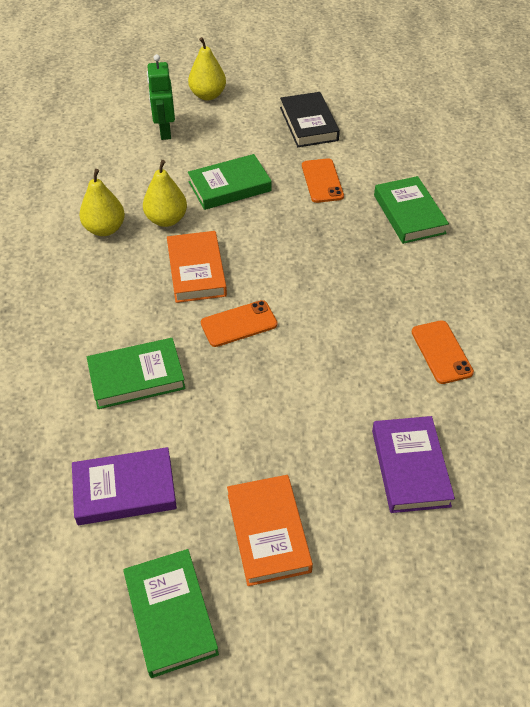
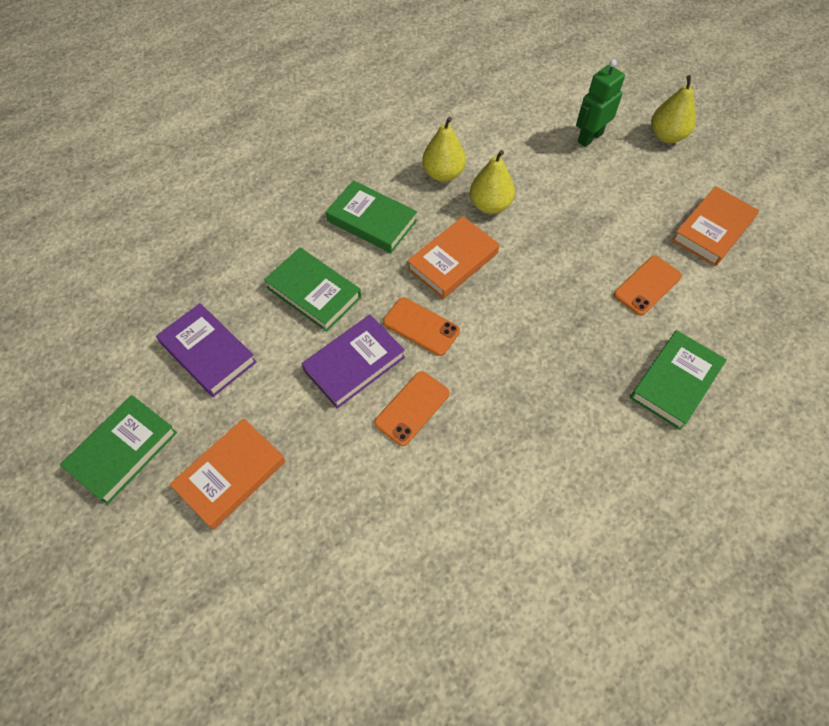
camera: 55 degrees right, 10 degrees up
(229, 186) = (570, 222): green book -> green book (372, 221)
(308, 124) = (712, 230): black book -> orange book
(410, 467) = (366, 552): purple book -> purple book (354, 364)
(441, 352) = (520, 508): orange phone -> orange phone (412, 408)

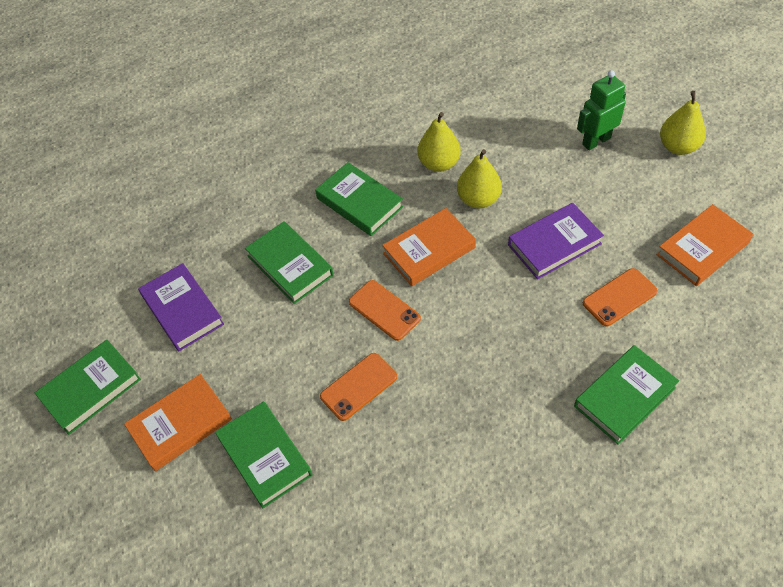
camera: 15 degrees right, 5 degrees down
(329, 495) = (264, 456): none -> green book
(354, 364) = (313, 338): purple book -> purple book (554, 244)

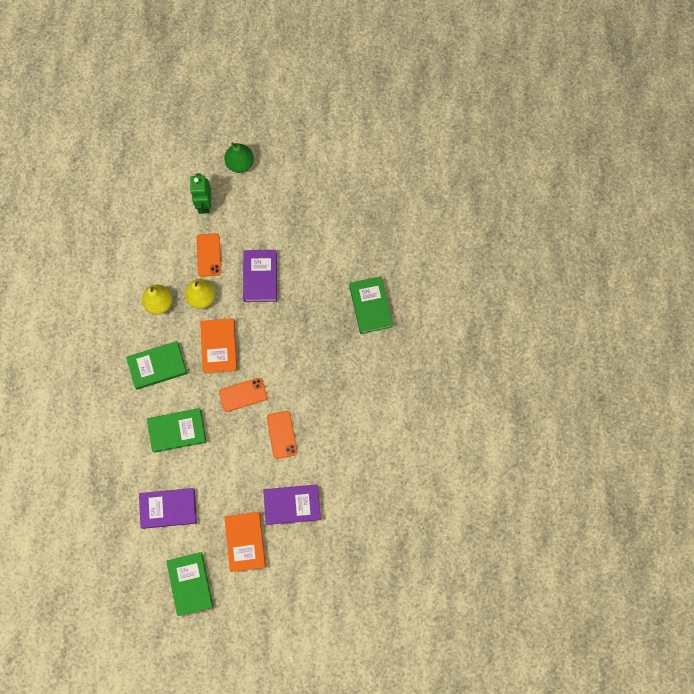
camera: 65 degrees left, 20 degrees up
(264, 456) = (292, 505): green book -> purple book
(619, 297) = (315, 267): orange phone -> orange phone (209, 255)
(678, 147) = (240, 163): yellow pear -> green pear
(702, 248) = (313, 204): orange book -> none

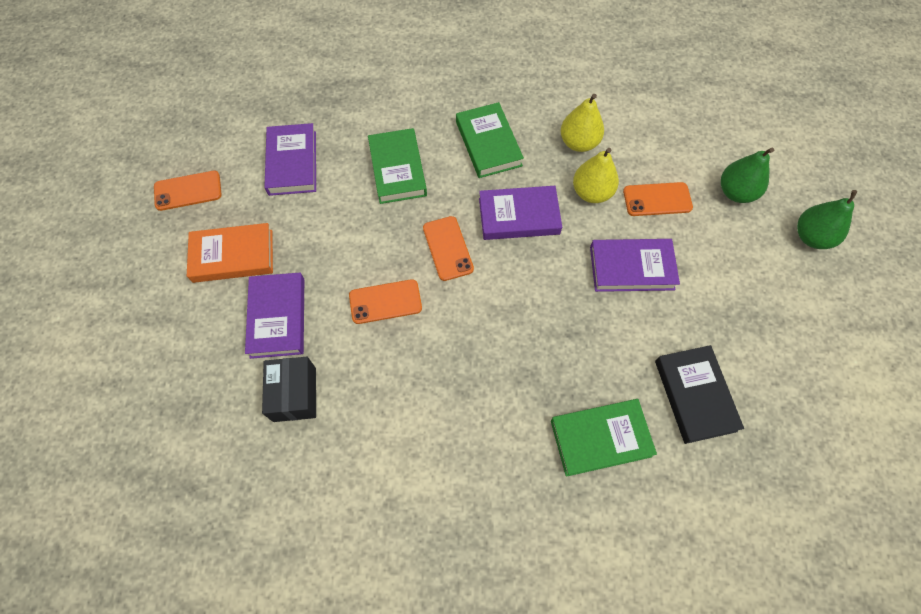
camera: 90 degrees right, 10 degrees down
(190, 583) = (188, 191): green book -> orange phone
(205, 204) = (736, 192): green robot -> green pear
(219, 347) = (519, 216): orange book -> purple book
(344, 488) = (294, 394): none -> black box
(345, 250) = (695, 395): none -> black book

